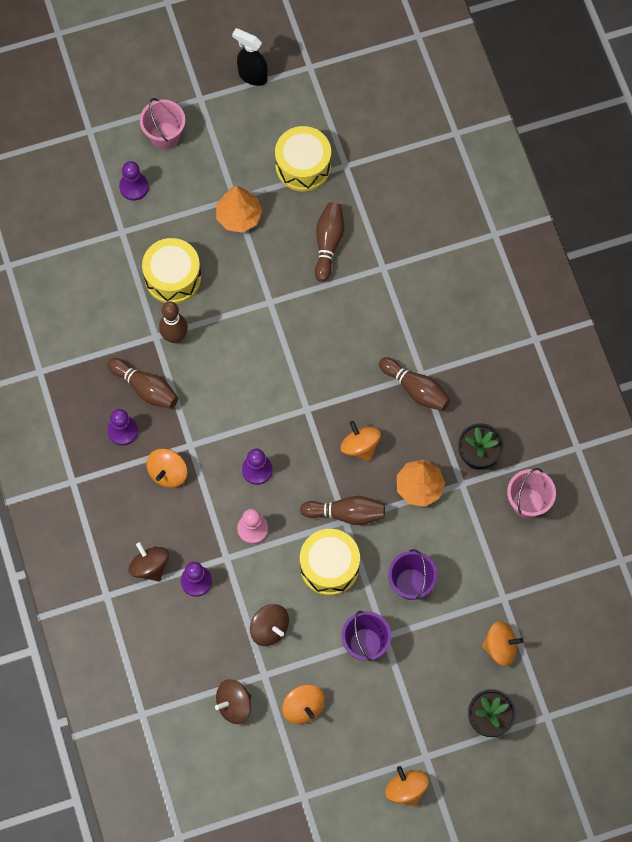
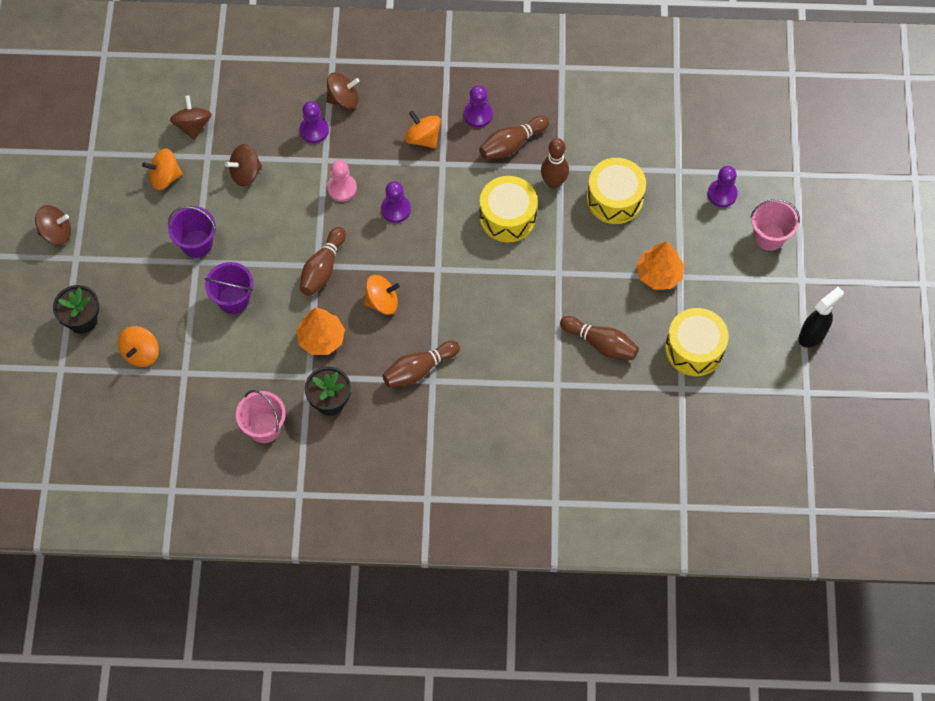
camera: 110 degrees right, 5 degrees down
(329, 566) = (280, 238): yellow drum -> yellow drum (507, 217)
(406, 789) = (56, 233): orange spinning top -> brown spinning top

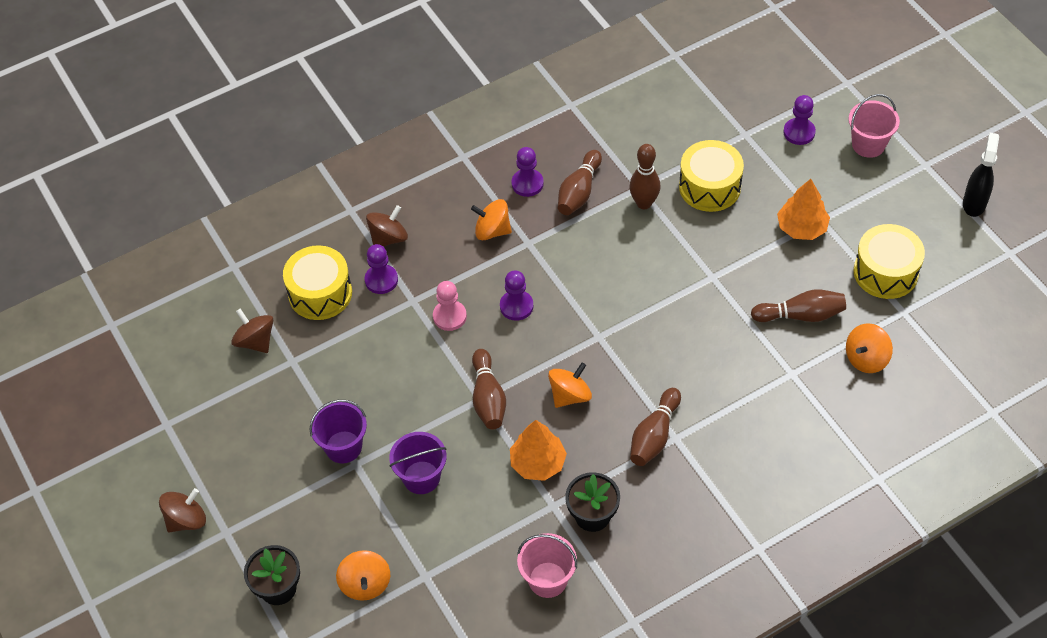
camera: 30 degrees left, 10 degrees down
(165, 177) = (263, 404): orange spinning top -> orange spinning top (866, 358)
(245, 173) = (343, 355): brown spinning top -> none
(507, 217) = (626, 255): yellow drum -> yellow drum (320, 293)

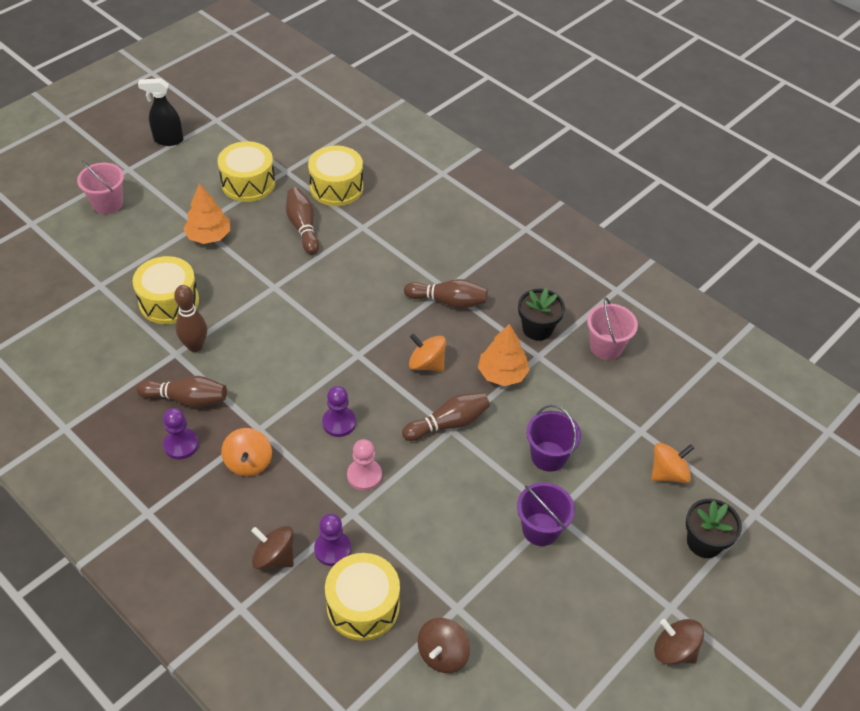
camera: 110 degrees left, 5 degrees down
(799, 132) = (95, 248): purple pawn -> none
(866, 358) = (336, 187): orange spinning top -> yellow drum

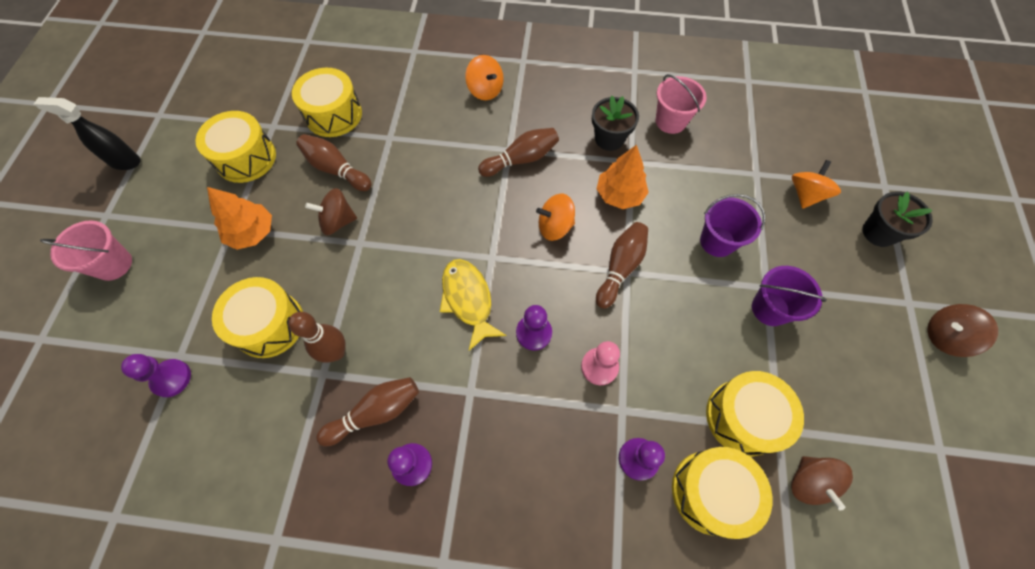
camera: 35 degrees left, 15 degrees up
(84, 295) = (171, 378): none -> purple pawn
(168, 140) = (124, 162): black spray bottle -> black spray bottle turned 45 degrees clockwise
(248, 462) = (491, 433): orange spinning top -> orange spinning top (485, 90)
(274, 557) = (598, 509): brown spinning top -> brown spinning top (338, 221)
(313, 371) = (468, 300): none -> yellow fish
(438, 581) = (743, 417): none -> yellow drum

